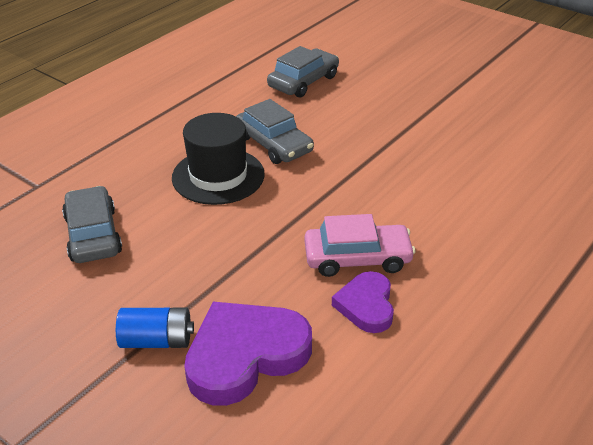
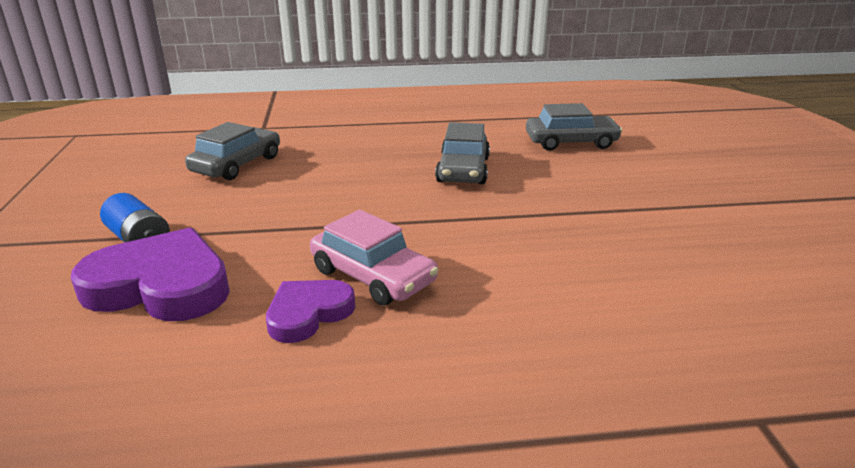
camera: 45 degrees right, 10 degrees down
(218, 176) = (380, 170): black hat -> none

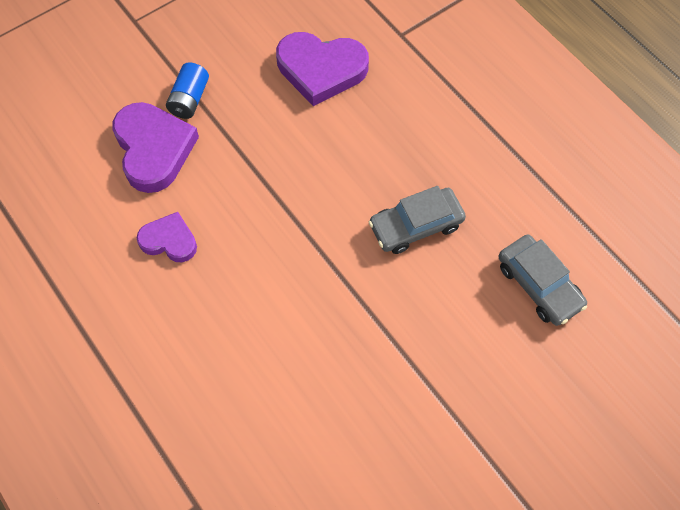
camera: 60 degrees right, 35 degrees up
(237, 164) = (321, 70): grey car -> purple heart
(373, 276) = (224, 250): pink car -> none

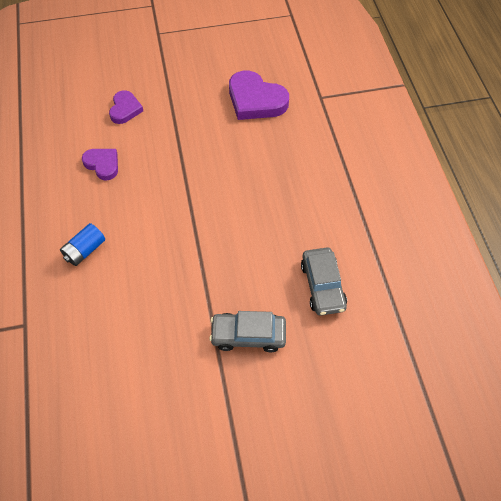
camera: 25 degrees right, 5 degrees down
(153, 149) = (125, 109): purple heart -> purple heart, size x0.58
(189, 99) = (164, 88): blue battery -> blue battery (85, 250)
(416, 225) = (261, 216): grey car -> grey car (248, 335)

